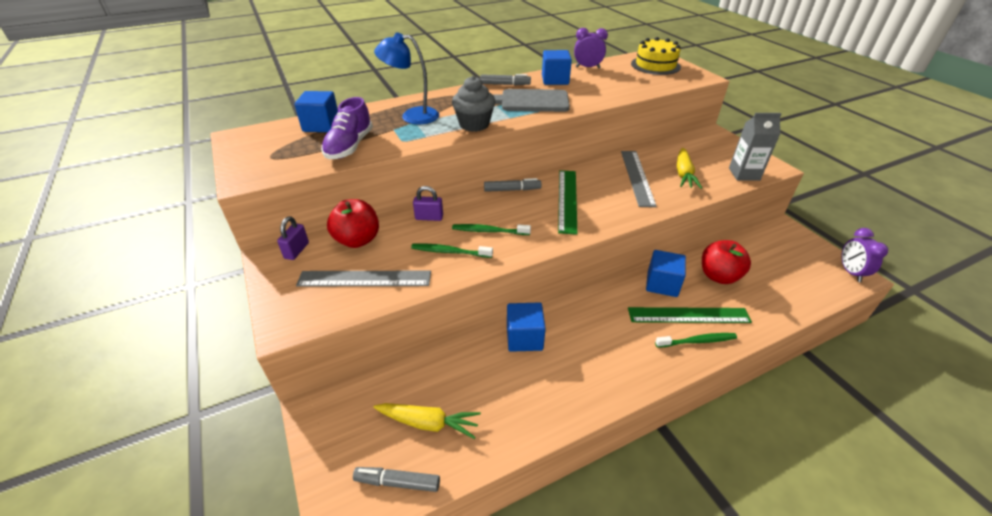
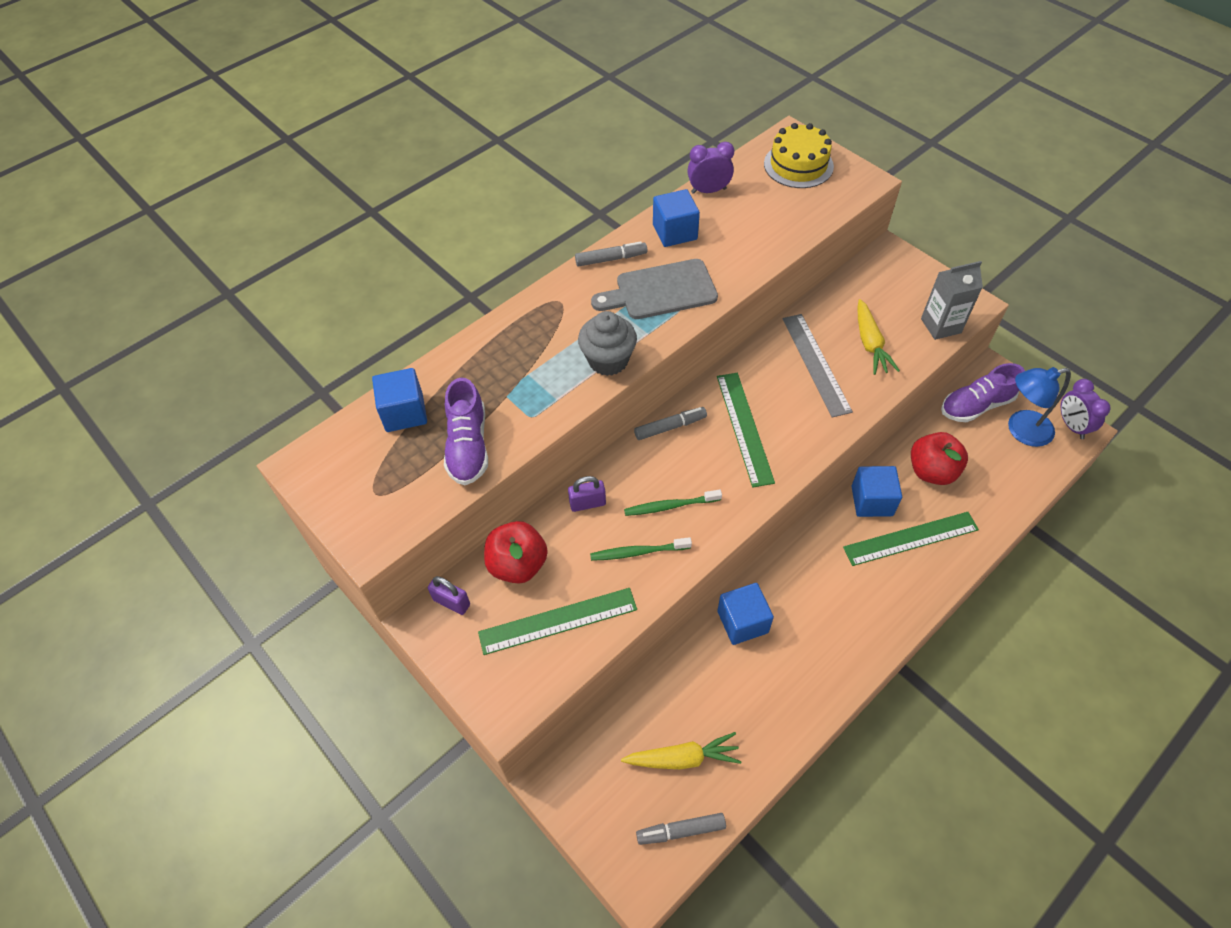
camera: 15 degrees left, 15 degrees up
(296, 250) = (451, 602): purple padlock -> purple padlock turned 60 degrees counterclockwise
(364, 278) = (558, 620): grey ruler -> green ruler
(412, 116) = (517, 361): blue lamp -> blue lamp (1021, 430)
(697, 341) = (927, 572): green toothbrush -> none
(767, 244) = (976, 405): none -> purple shoe

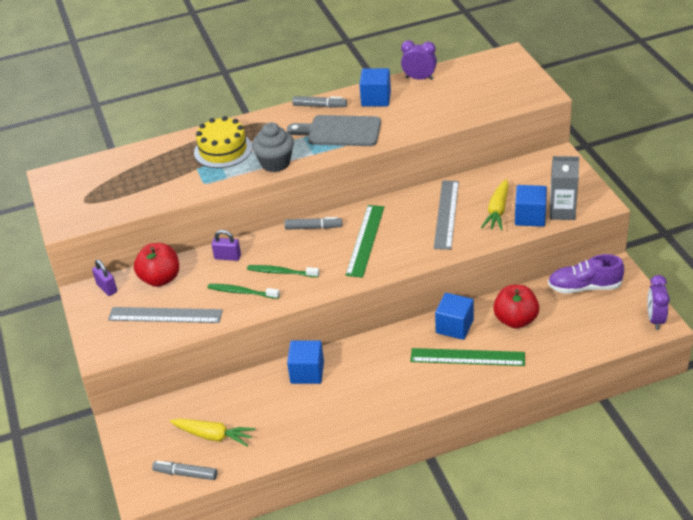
camera: 25 degrees right, 15 degrees down
(404, 412) = (128, 163): blue cube -> blue cube (530, 217)
(468, 446) = (155, 189): purple shoe -> none
(558, 620) = (165, 315): green ruler -> grey ruler
(798, 165) = (498, 75): yellow cake -> yellow cake (223, 150)
(1021, 430) = (609, 312): blue lamp -> none

